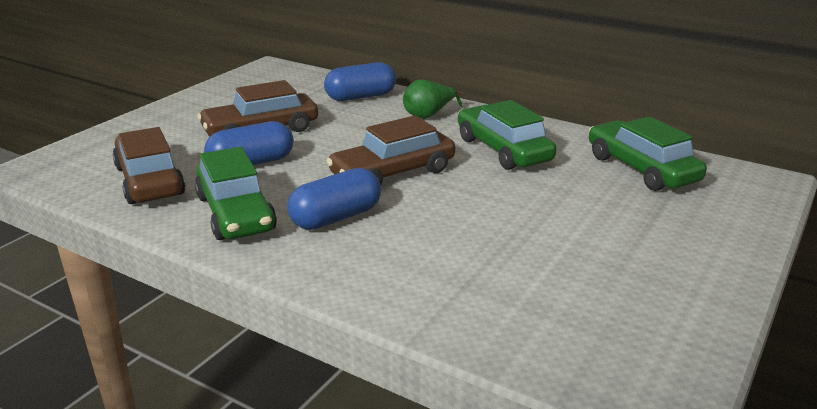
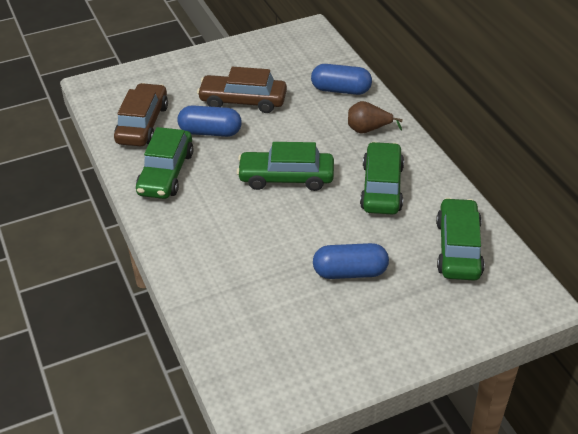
camera: 35 degrees right, 15 degrees up
(336, 217) = (216, 202): blue capsule -> blue capsule (350, 272)
(392, 173) = (286, 178): brown car -> green car
(428, 115) = (368, 130): green pear -> brown pear

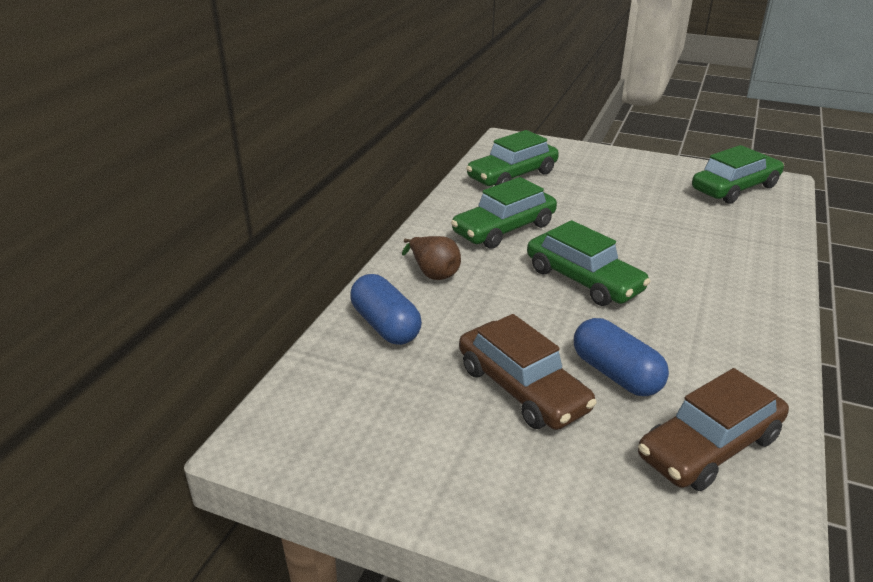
camera: 135 degrees left, 10 degrees down
(166, 173) = (725, 358): green car -> green car (735, 188)
(350, 272) = (617, 201): blue capsule -> none

